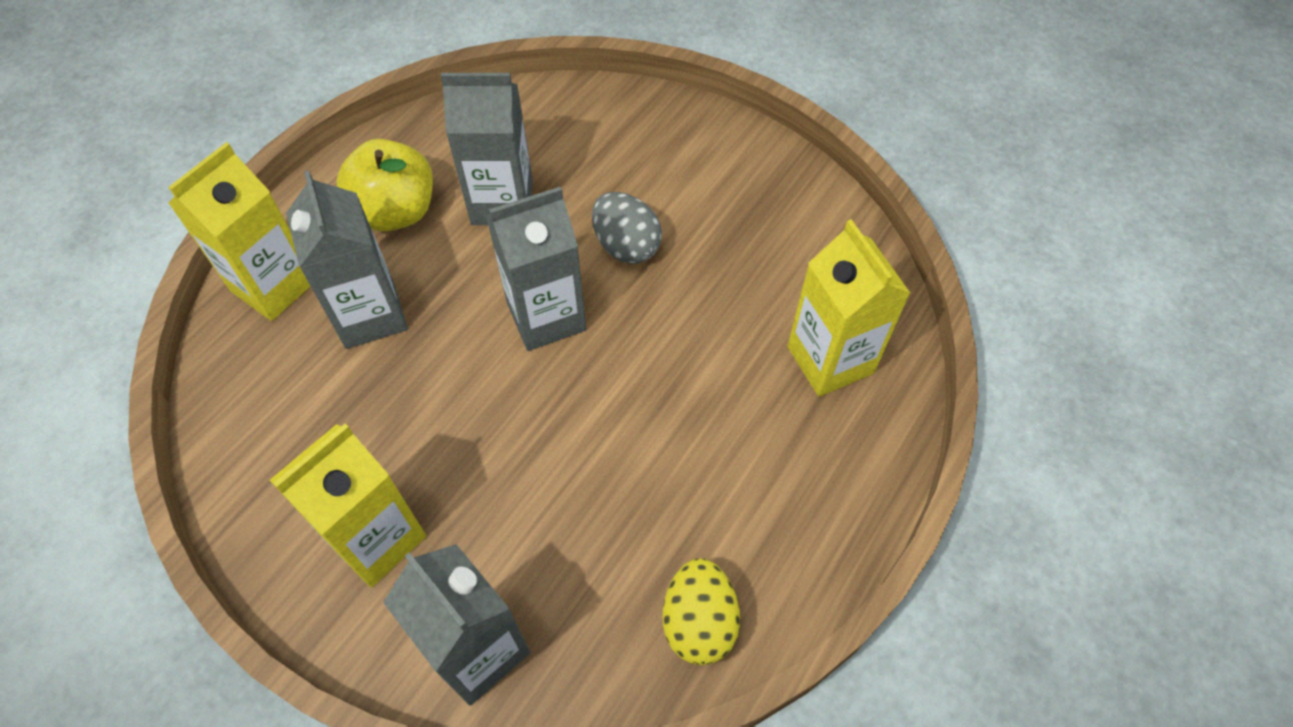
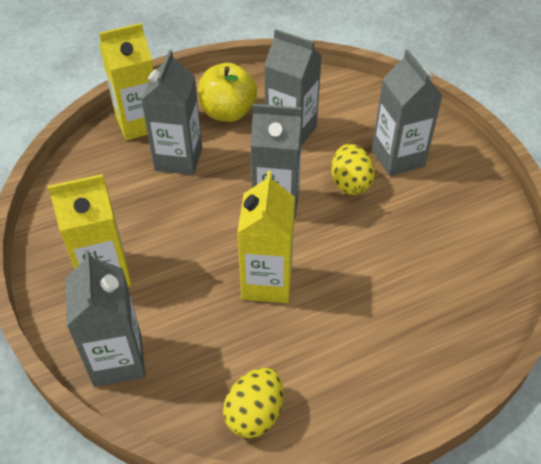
camera: 30 degrees right, 10 degrees down
(626, 246) = (350, 184): grey egg -> yellow egg
(664, 181) = (398, 158): none -> grey carton
(830, 360) = (442, 305): yellow carton -> yellow carton (267, 282)

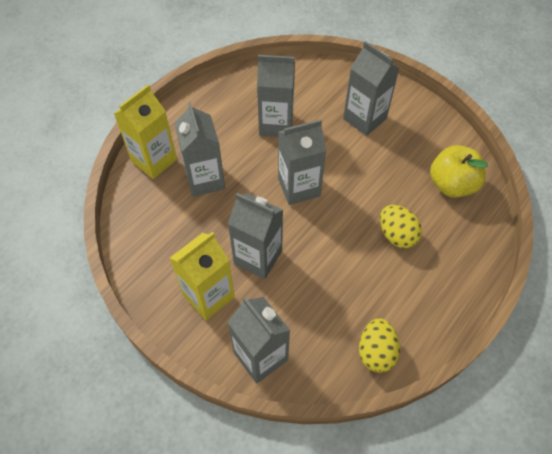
camera: 25 degrees left, 10 degrees up
(183, 255) = (258, 257): none -> grey carton
(228, 113) = (219, 125): yellow apple -> yellow apple (452, 184)
(267, 282) = (329, 253): yellow carton -> none
(350, 184) = (343, 152): yellow egg -> yellow egg (396, 235)

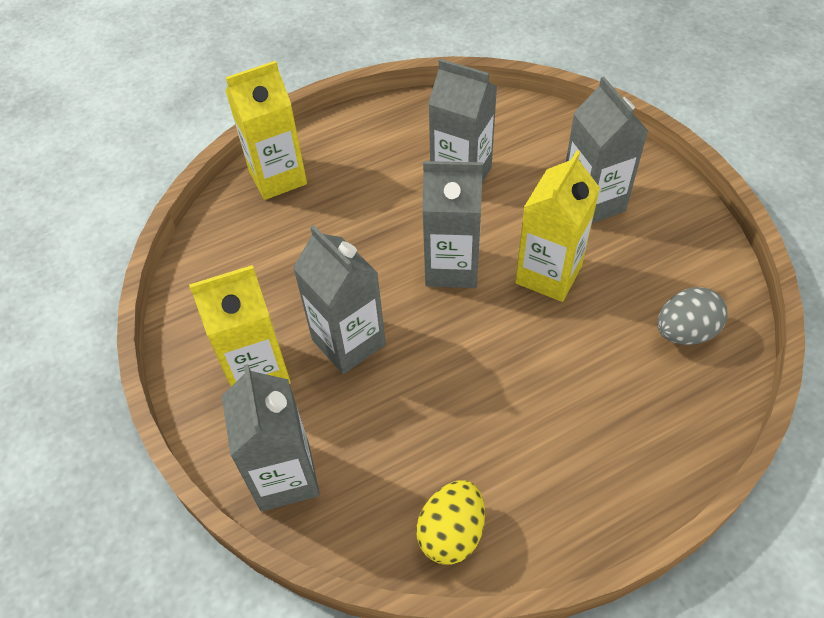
camera: 25 degrees right, 5 degrees down
(205, 179) = (330, 220): grey carton -> none
(359, 173) = (548, 274): none -> yellow carton
(396, 235) = (563, 377): yellow egg -> none
(452, 184) = (685, 332): yellow apple -> grey egg

